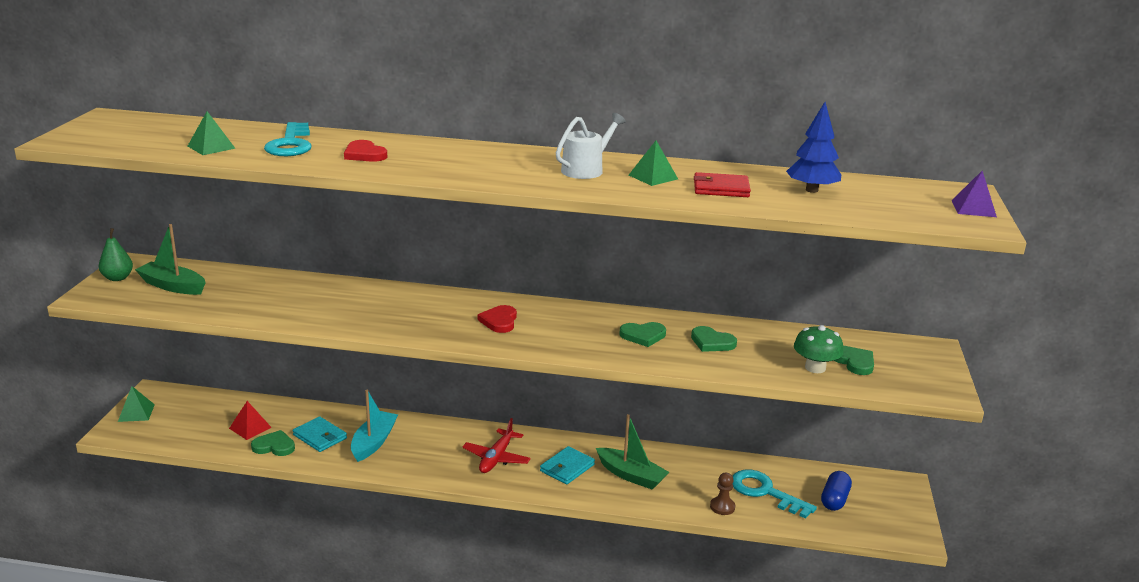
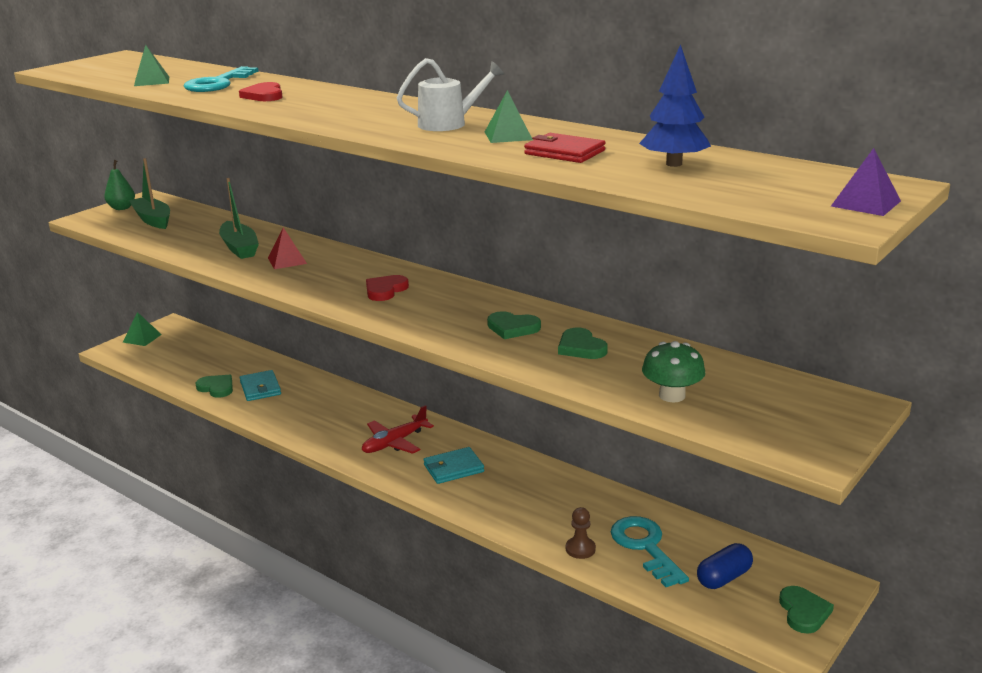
camera: 30 degrees right, 0 degrees up
(250, 428) = (213, 368): red pyramid -> red pyramid (287, 260)
(373, 442) = (300, 403): turquoise boat -> none
(631, 475) = (511, 492): green boat -> green boat (239, 248)
(854, 362) = (730, 399): green heart -> green heart (803, 612)

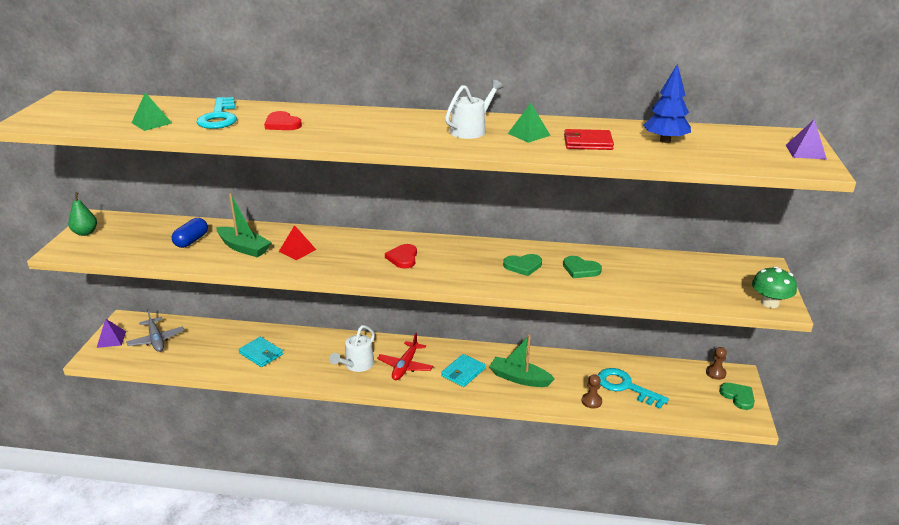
camera: 30 degrees left, 5 degrees up
(142, 338) = (111, 339): green pyramid -> purple pyramid
(153, 219) = (131, 238): green boat -> green boat (519, 378)
(179, 349) = (156, 340): none -> grey plane
(216, 388) = (224, 364): green heart -> none
(343, 426) = (356, 365): none -> white watering can
(672, 395) = (668, 289): green mushroom -> green mushroom (769, 303)
(723, 578) = (682, 391): blue capsule -> blue capsule (191, 241)
(800, 572) = (715, 373): none -> brown pawn

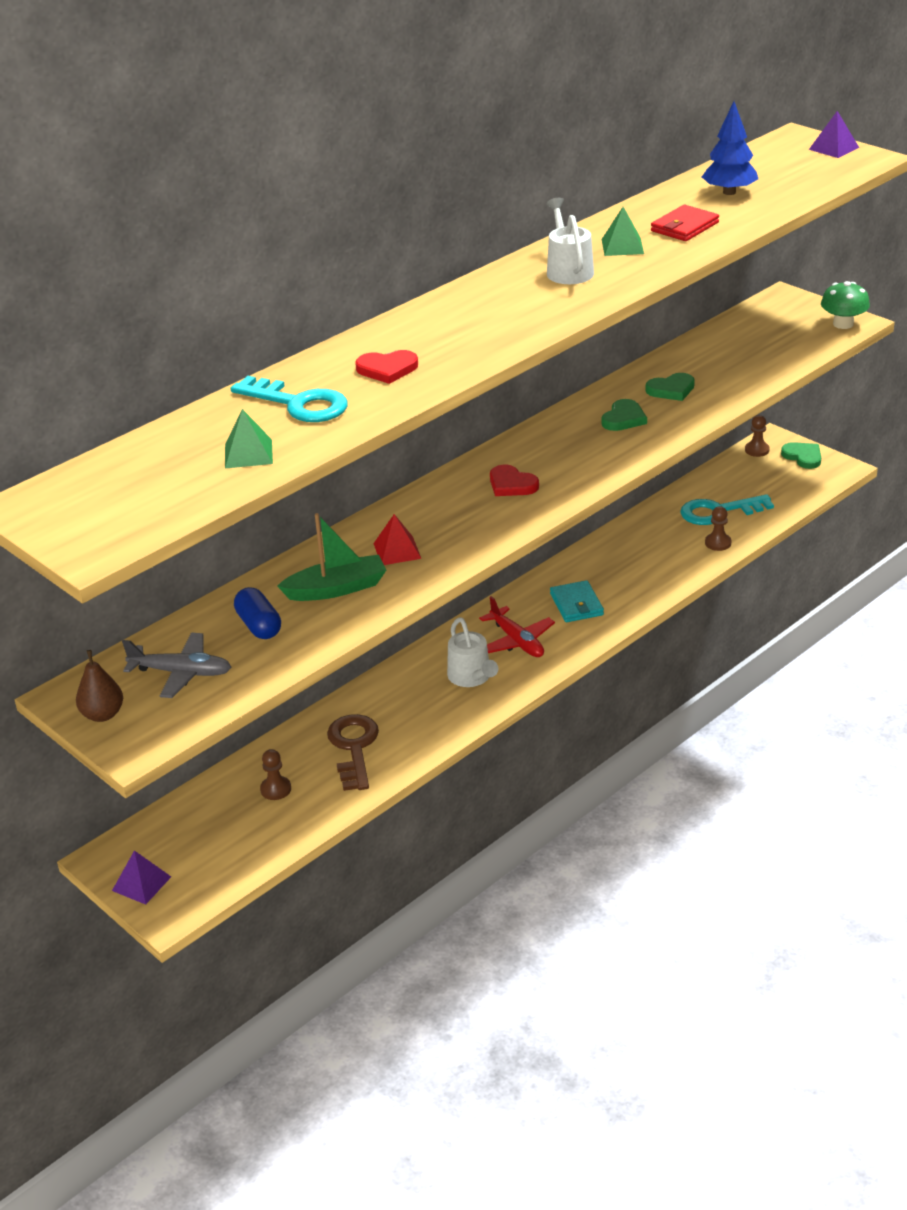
camera: 50 degrees left, 5 degrees up
(85, 233) = (103, 714): green pear -> brown pear
(156, 340) = (201, 837): grey plane -> grey plane (182, 673)
(209, 345) = (276, 789): none -> brown pawn
(261, 354) = (354, 748): turquoise wallet -> brown key
(519, 378) = (630, 571): green boat -> none
(738, 397) = (803, 457): green heart -> green heart turned 45 degrees clockwise

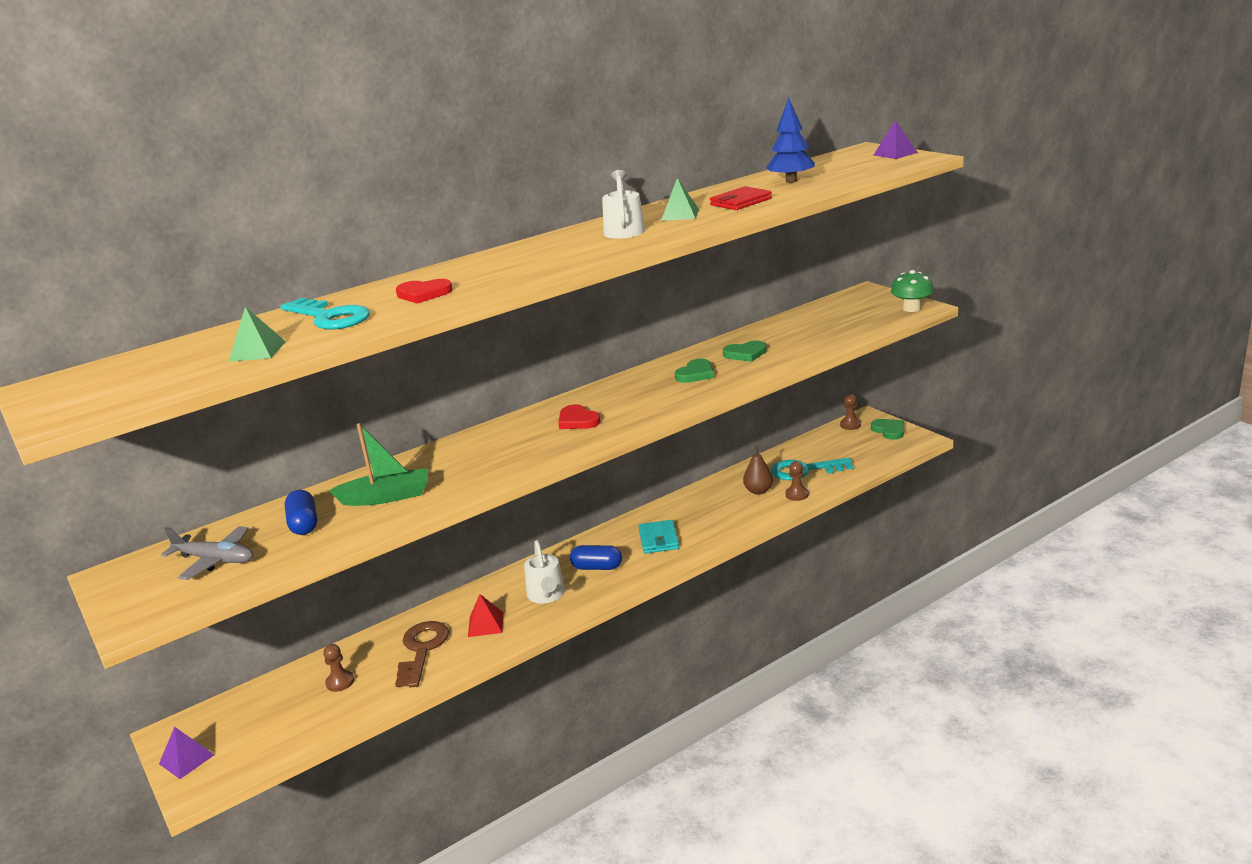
camera: 10 degrees right, 10 degrees down
(103, 714) = (127, 592): brown pear -> brown pear (758, 491)
(397, 551) = (454, 468): red pyramid -> red pyramid (485, 624)
(517, 641) = (597, 567): red plane -> blue capsule

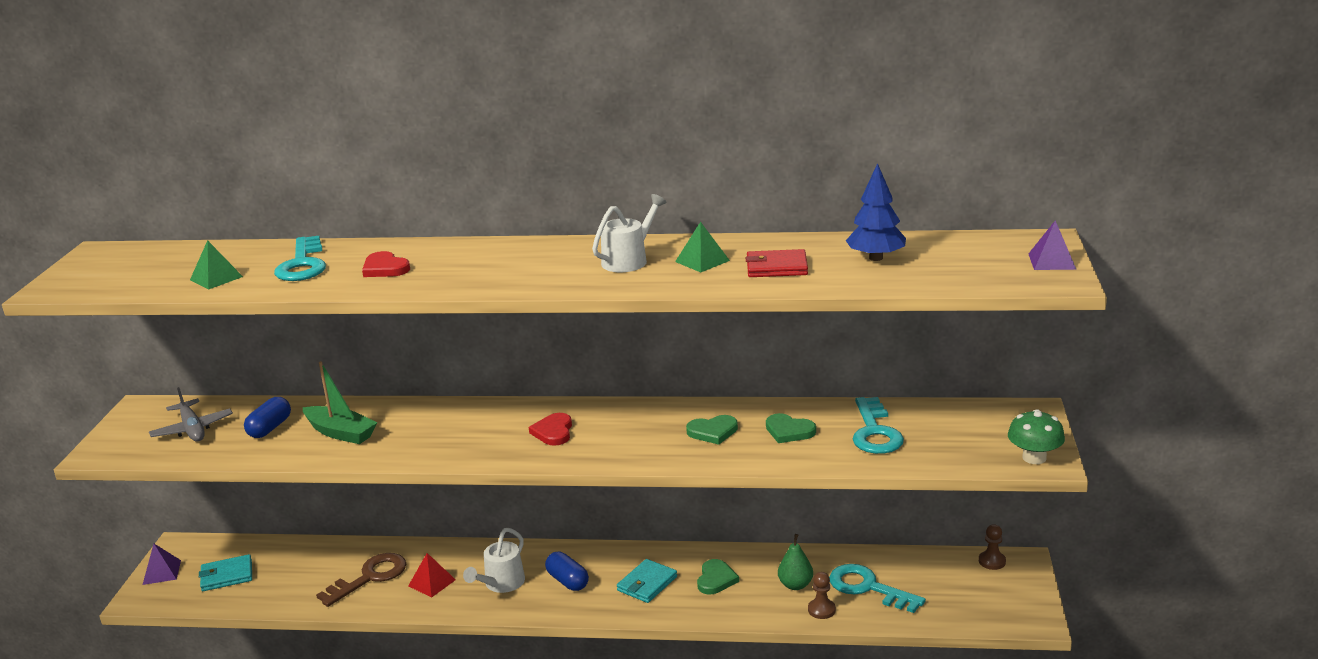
camera: 40 degrees right, 0 degrees up
(269, 723) = (227, 576): none -> turquoise wallet
(340, 682) = (297, 570): brown pawn -> none
(758, 491) = (795, 585): brown pear -> green pear
(799, 333) = (875, 432): none -> turquoise key
(889, 430) = (1020, 590): green heart -> green heart (716, 579)

